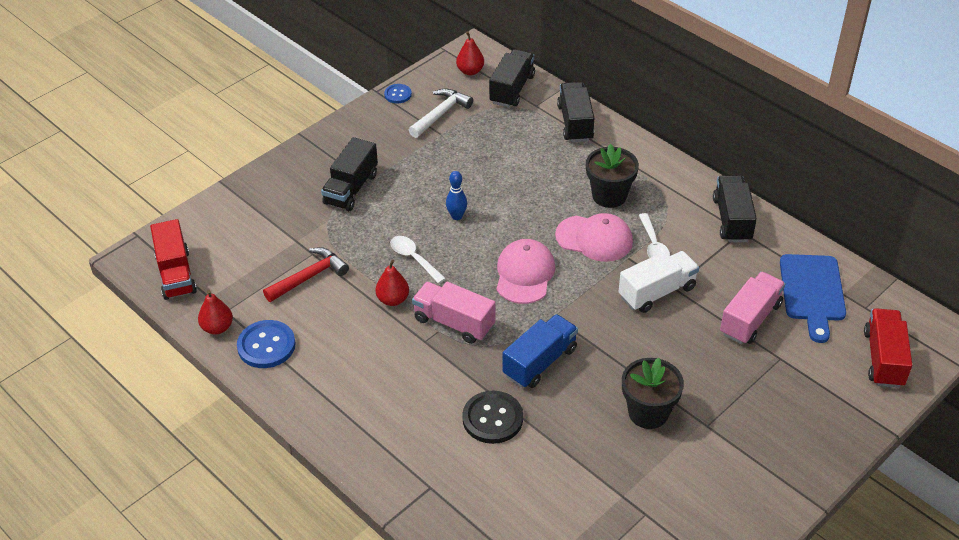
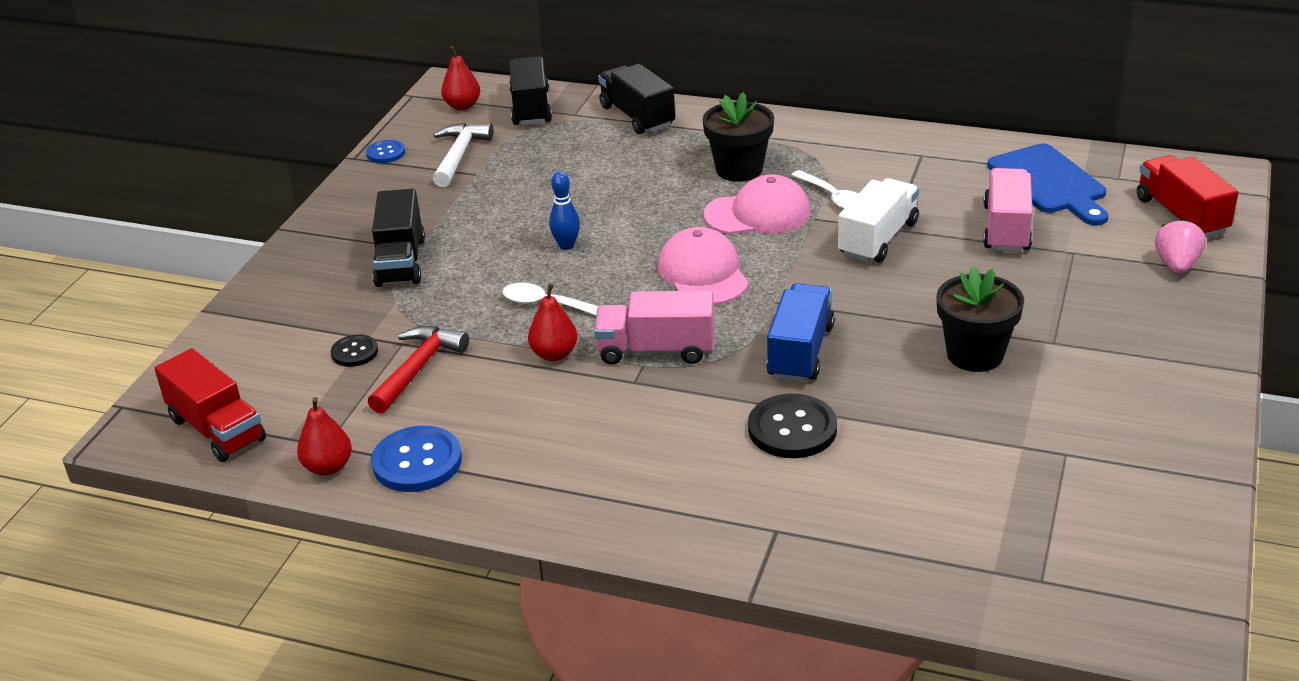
camera: 25 degrees left, 10 degrees down
(282, 249) = (354, 352): none -> black button
(732, 220) = (901, 148): black truck -> none
(844, 399) = (1176, 265): none -> pink strawberry

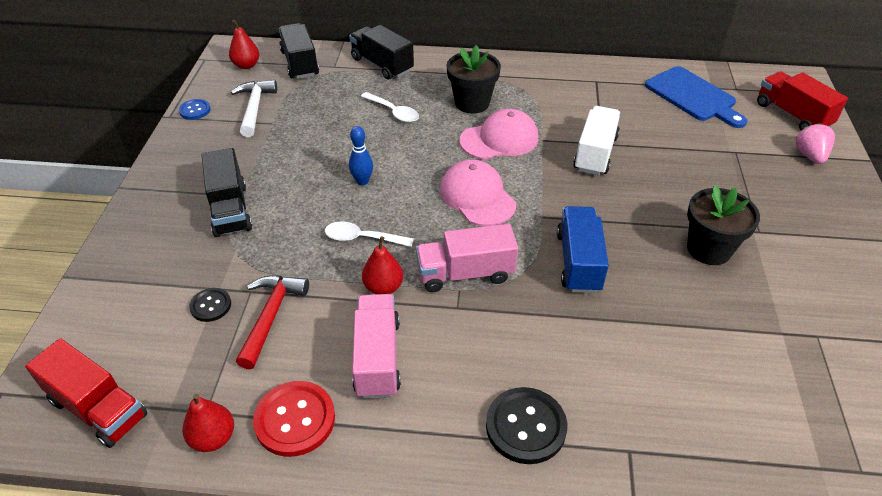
camera: 15 degrees left, 10 degrees up
(417, 462) = (295, 419): blue button -> red button
(792, 429) = (601, 339): black button -> black button (525, 426)
(833, 198) = (549, 121): white spoon -> white spoon (393, 112)
(1006, 229) = (681, 136): pink truck -> pink truck (377, 357)

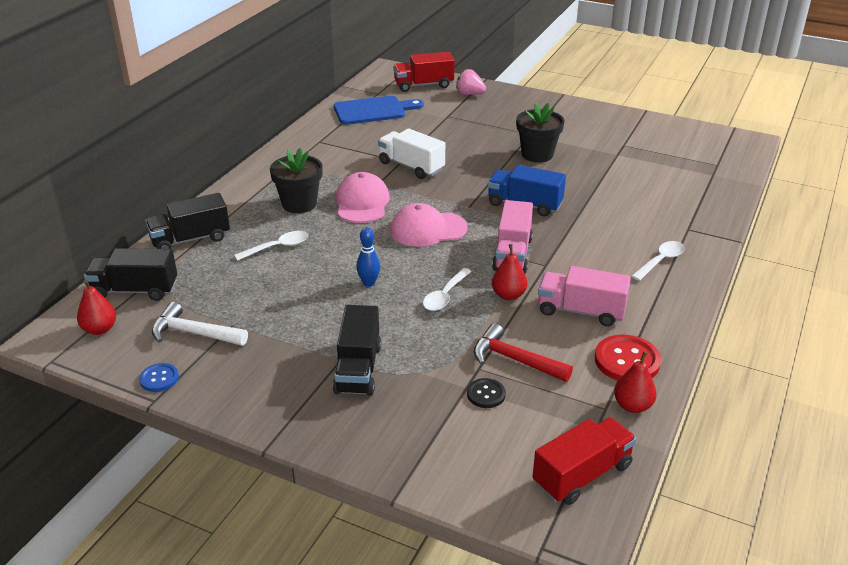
camera: 70 degrees left, 10 degrees down
(230, 210) = (358, 369): black truck -> black truck turned 90 degrees clockwise
(525, 426) = (660, 261): black button -> white spoon

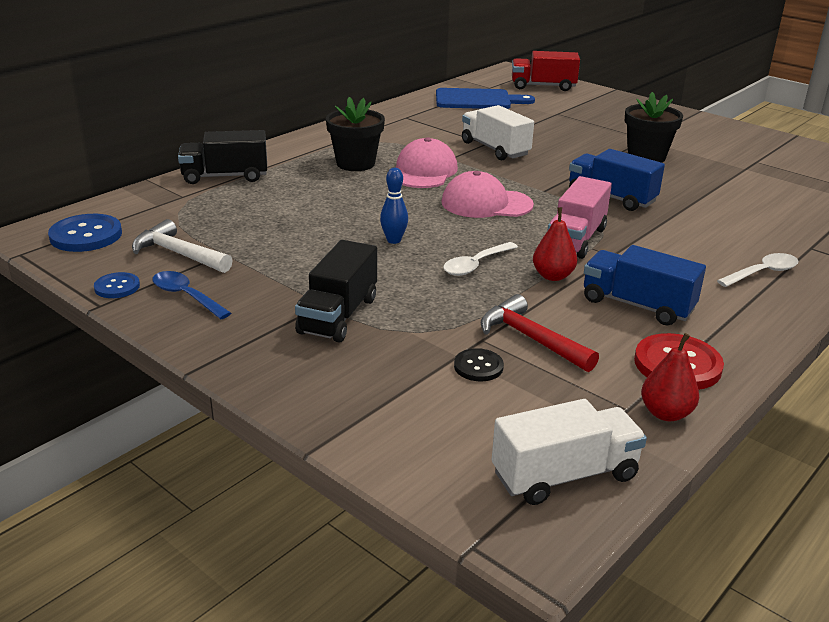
camera: 15 degrees right, 5 degrees down
(100, 329) = (86, 235): red pear -> blue button
(135, 290) = (142, 209): black truck -> none
(224, 376) = (186, 296): none -> blue spoon
(278, 247) = (311, 196): white spoon -> none
(469, 94) = (591, 99): pink strawberry -> none
(580, 311) = (637, 305): pink truck -> blue truck
(582, 475) = (564, 475): red truck -> white truck

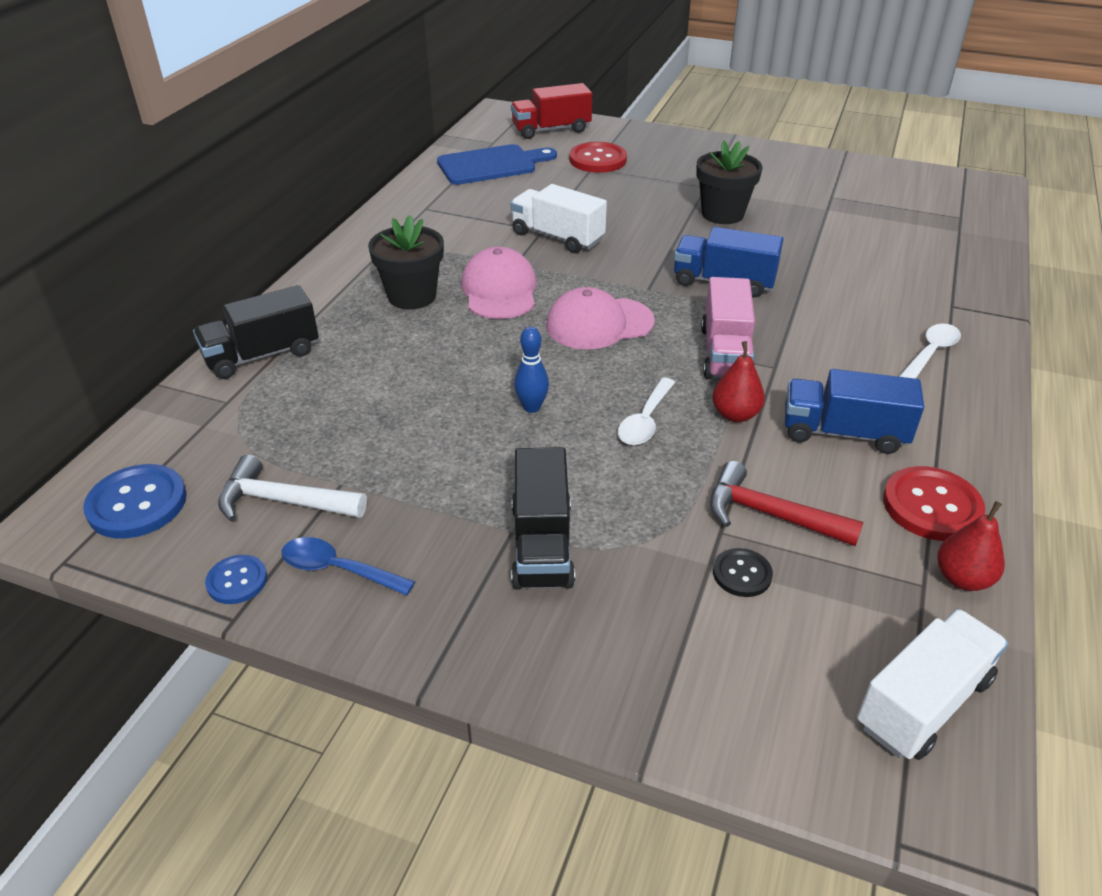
camera: 20 degrees left, 10 degrees up
(566, 109) = (597, 160): none -> red button

